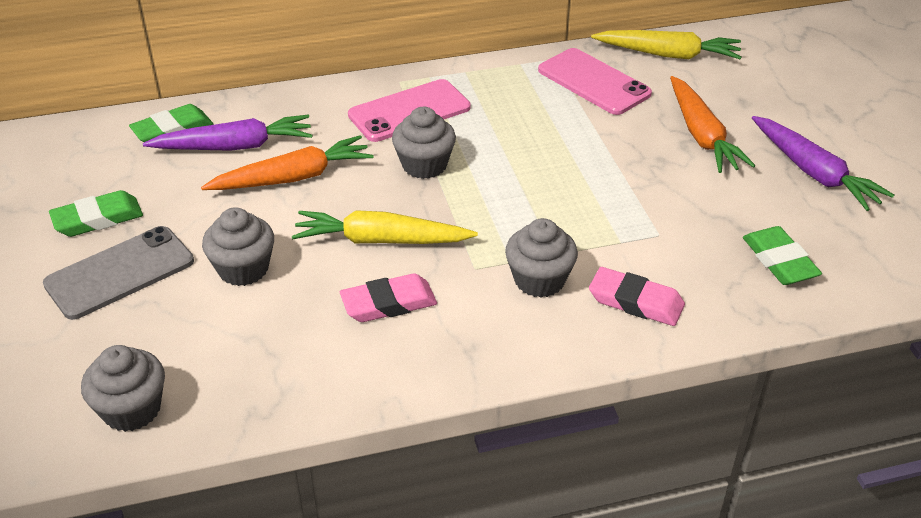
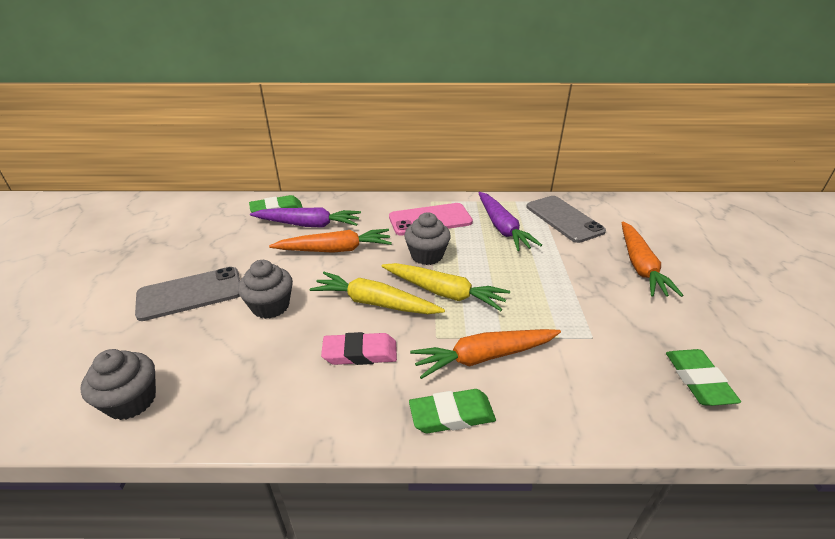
camera: 15 degrees right, 5 degrees down
(98, 219) = (199, 256): green eraser -> green eraser (452, 415)
(539, 280) = (484, 357): grey cupcake -> orange carrot
(594, 82) = (564, 219): pink phone -> grey phone
(635, 302) = (561, 393): pink eraser -> none
(668, 55) = (622, 209): yellow carrot -> yellow carrot (444, 293)
(814, 173) = (733, 309): purple carrot -> purple carrot (502, 228)

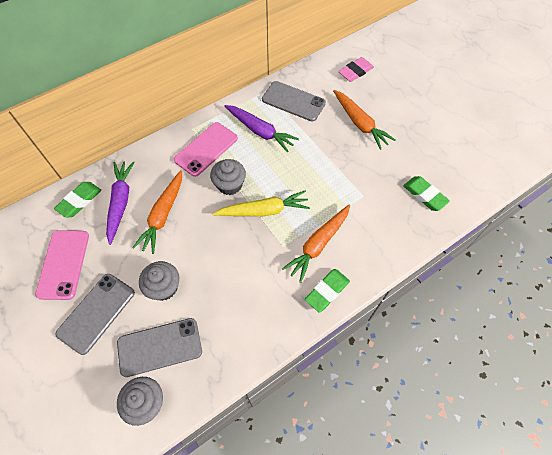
camera: 35 degrees left, 25 degrees up
(206, 356) = (159, 347): none -> grey phone
(211, 245) = (63, 264): none -> pink phone
(308, 225) = (121, 202): purple carrot -> purple carrot turned 60 degrees counterclockwise
(335, 250) = (163, 215): orange carrot -> orange carrot turned 150 degrees clockwise
(360, 353) = (250, 285): pink eraser -> pink eraser (355, 72)
(375, 303) = (228, 244): yellow carrot -> none

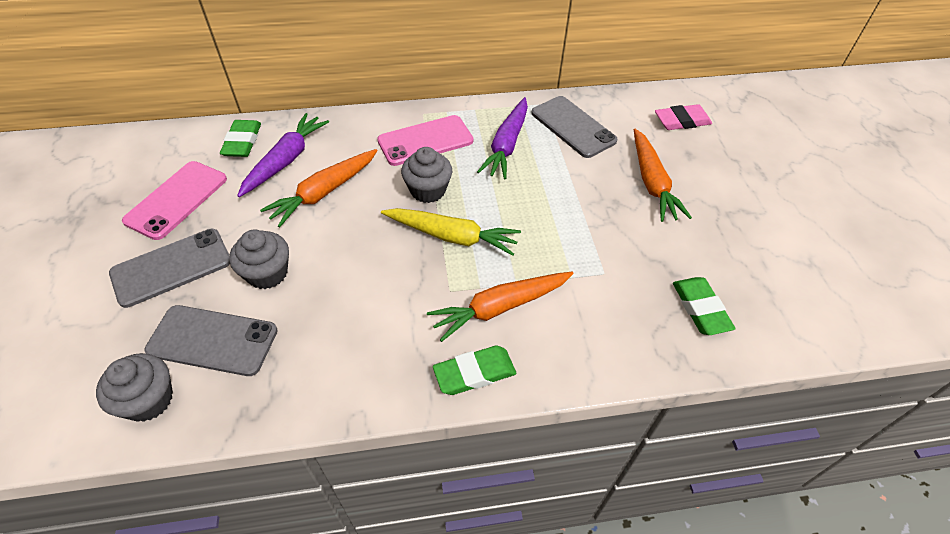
camera: 25 degrees right, 10 degrees down
(79, 201) = (242, 142): green eraser -> green eraser turned 60 degrees counterclockwise
(260, 131) = (506, 145): purple carrot -> purple carrot turned 45 degrees clockwise

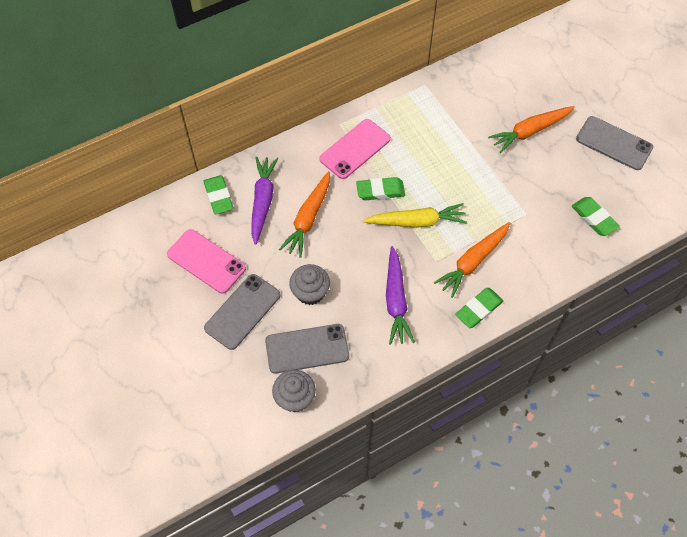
camera: 20 degrees left, 10 degrees up
(177, 200) = (206, 261): pink phone -> pink phone turned 60 degrees counterclockwise
(428, 190) = (380, 191): grey cupcake -> green eraser
(506, 145) = (416, 133): purple carrot -> purple carrot (396, 300)
(573, 127) = (456, 100): grey phone -> grey phone (614, 143)
(652, 182) = (530, 131): orange carrot -> orange carrot turned 90 degrees clockwise
(682, 121) = (531, 68): pink eraser -> none

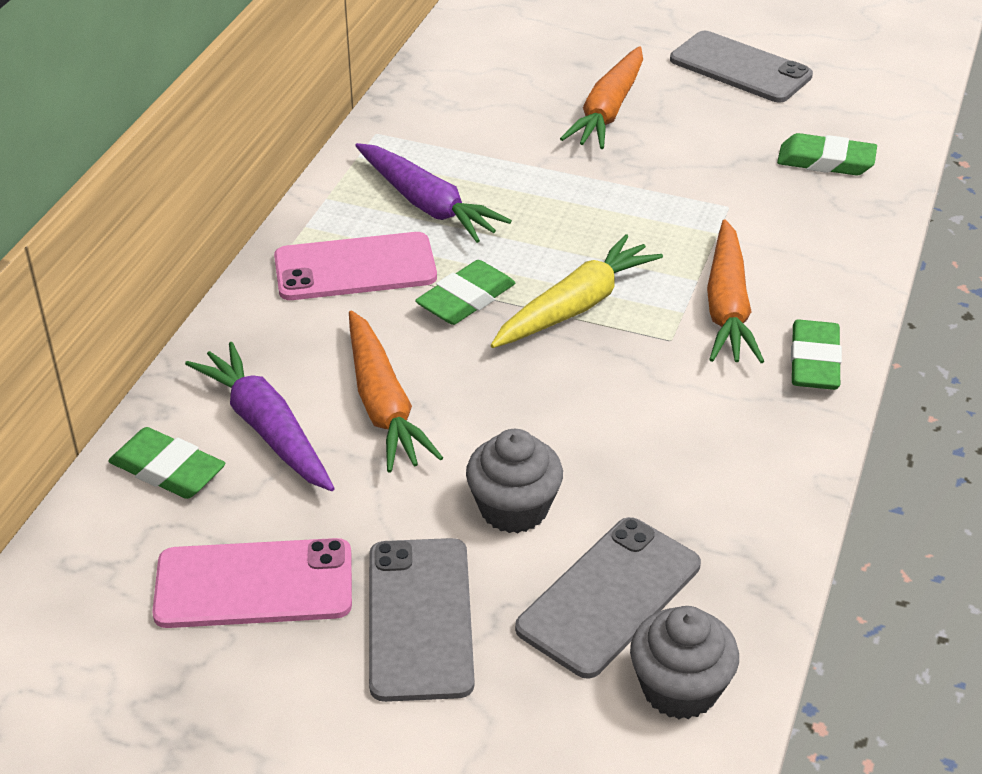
camera: 40 degrees left, 20 degrees down
(355, 149) = (355, 268): pink phone -> pink phone turned 75 degrees clockwise
(396, 300) = (674, 429): purple carrot -> purple carrot (427, 204)
(614, 143) = (740, 68): grey phone -> grey phone turned 45 degrees clockwise

